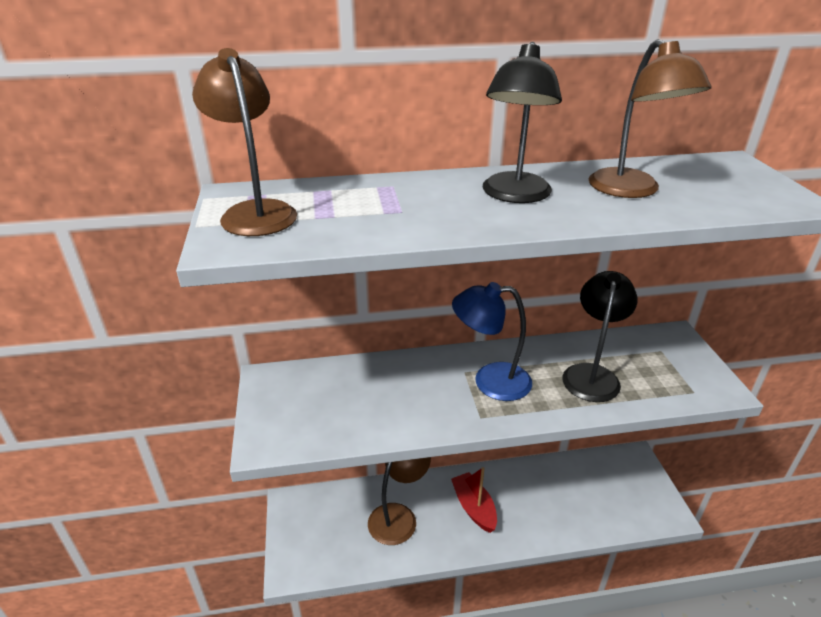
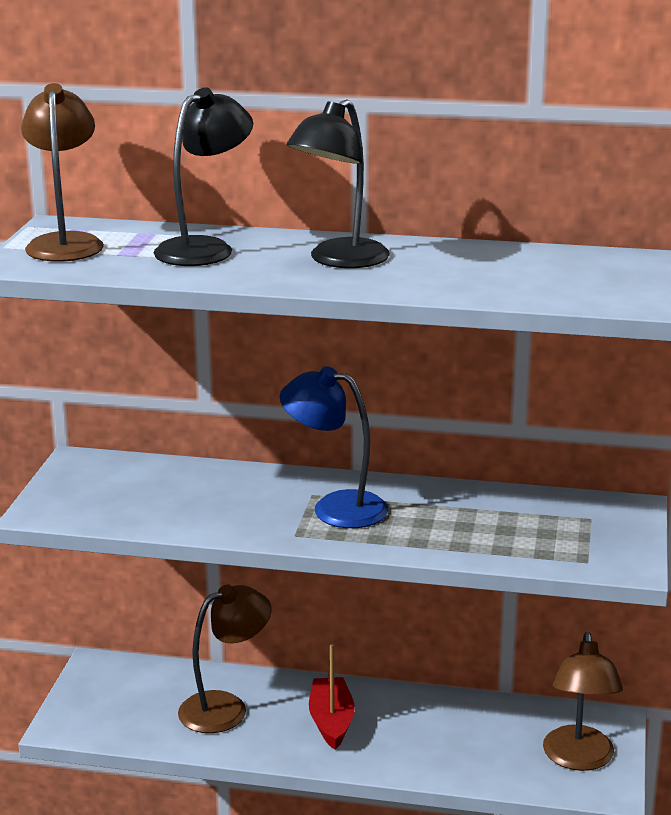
camera: 20 degrees right, 10 degrees down
(592, 374) = (470, 523): black lamp -> black lamp (205, 248)
(631, 190) = (475, 271): brown lamp -> brown lamp (579, 759)

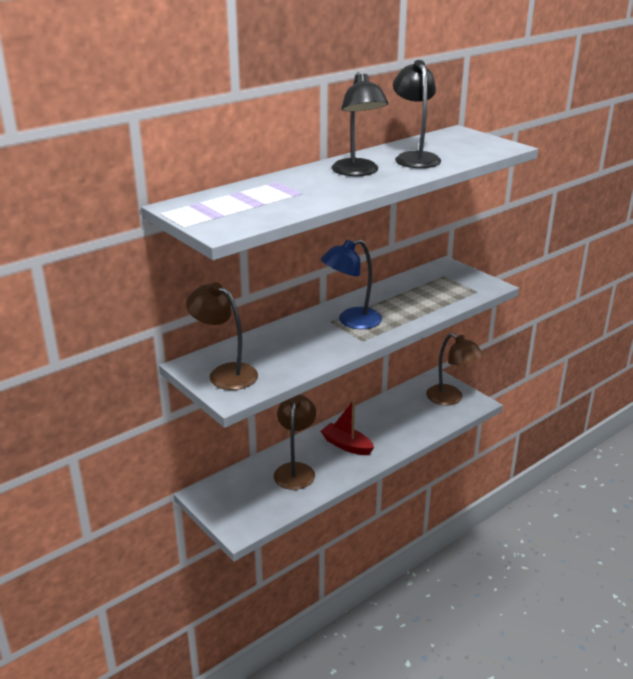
camera: 50 degrees left, 5 degrees up
(66, 243) = (210, 212): brown lamp -> brown lamp (225, 373)
(205, 248) = (286, 189): black lamp -> black lamp (414, 158)

